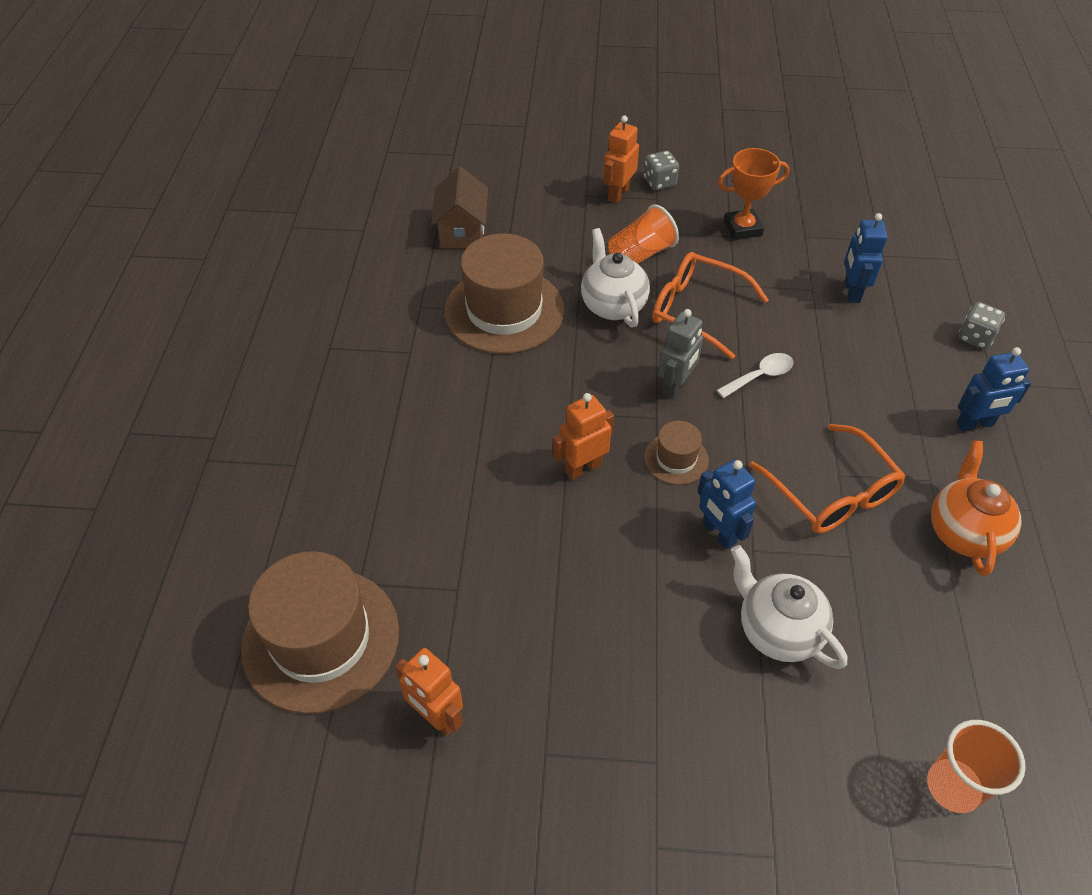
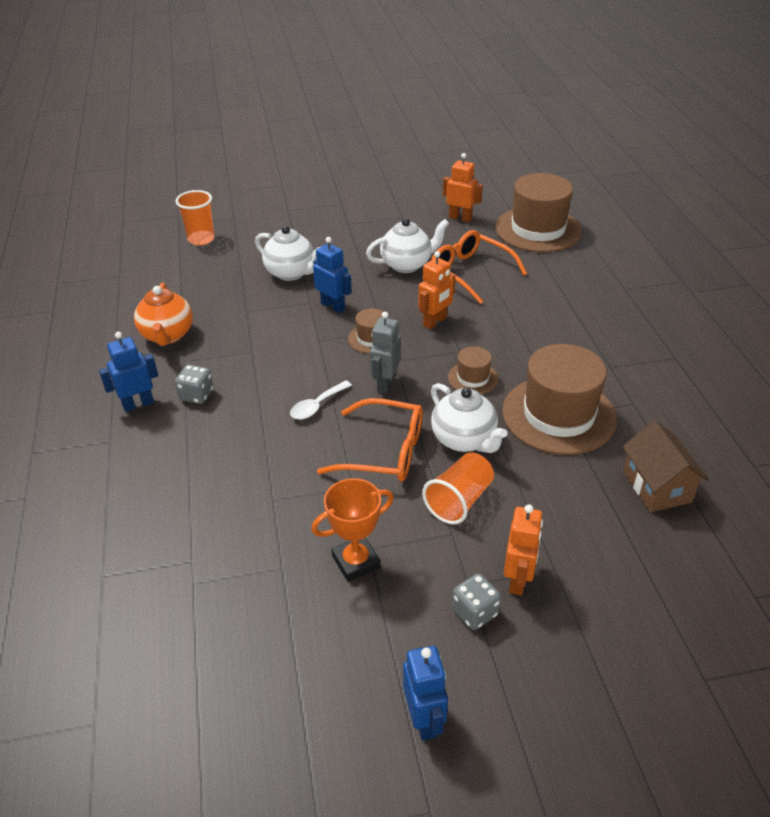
camera: 165 degrees right, 10 degrees down
(572, 372) = (473, 378): none -> brown hat
(581, 601) = (407, 264): none -> white teapot
(832, 493) = (257, 340): orange glasses -> orange glasses (470, 272)
(851, 292) = (231, 504): blue robot -> blue robot (424, 719)
(975, 337) = (113, 481): grey dice -> grey dice (196, 395)

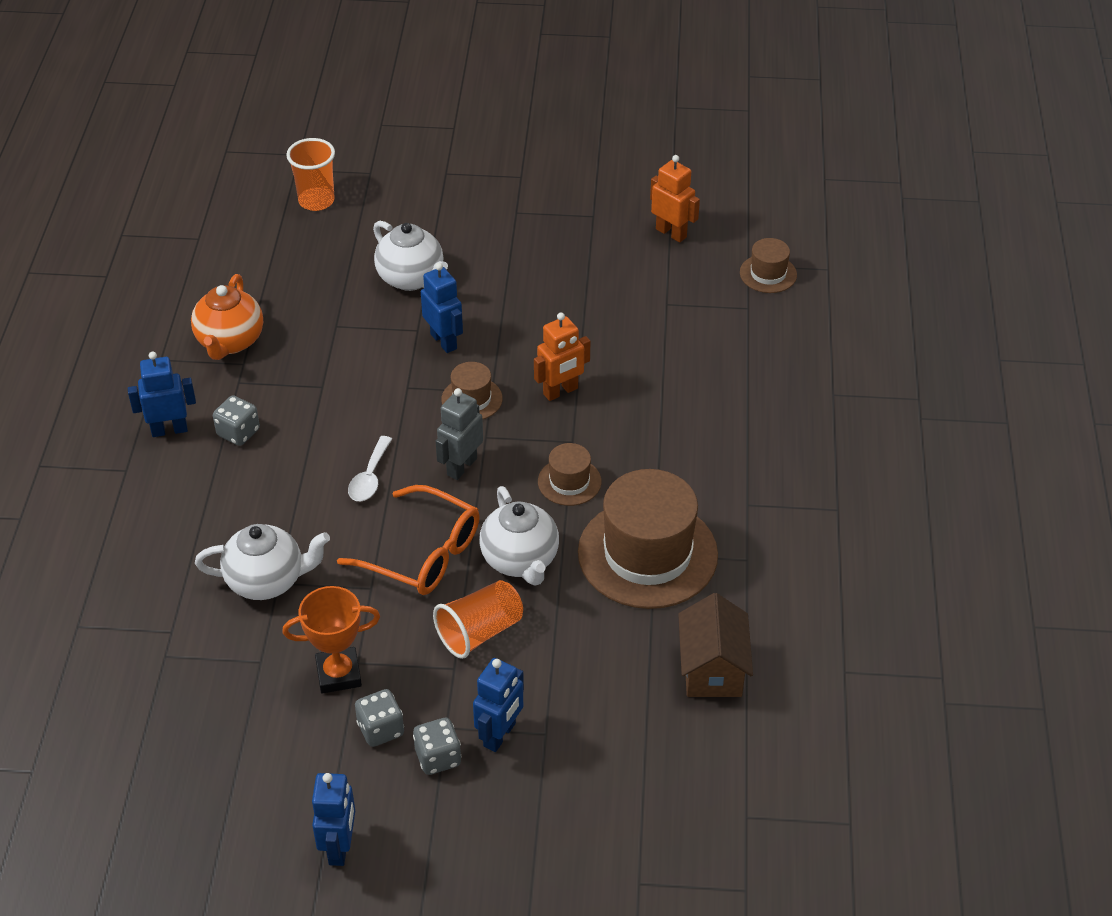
camera: 15 degrees right, 5 degrees up
(317, 406) = (369, 477): white spoon -> white spoon turned 45 degrees counterclockwise
(407, 264) = (565, 296): white teapot -> white teapot (267, 581)
(413, 600) = (380, 729): none -> grey dice
(470, 272) = (641, 325): orange glasses -> none
(518, 580) = (500, 735): orange robot -> blue robot
(538, 229) = (768, 274): brown hat -> brown hat, size x0.47

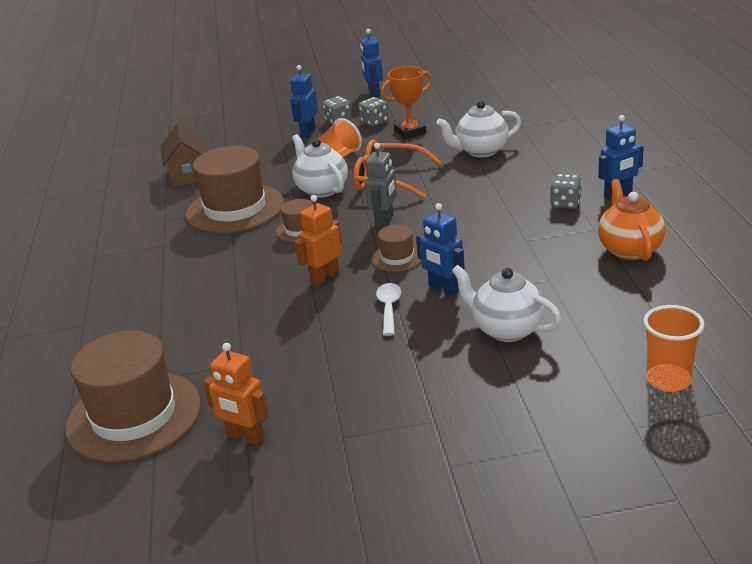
camera: 170 degrees right, 15 degrees down
(369, 477) = (448, 203): white spoon -> white spoon (389, 308)
(768, 274) = (134, 416): brown hat -> brown hat, size x2.12

